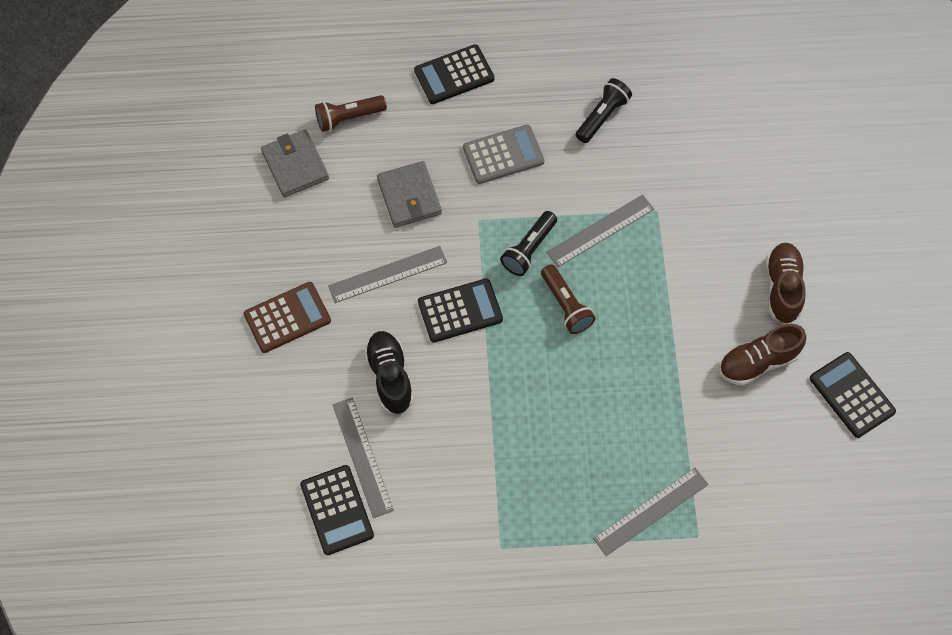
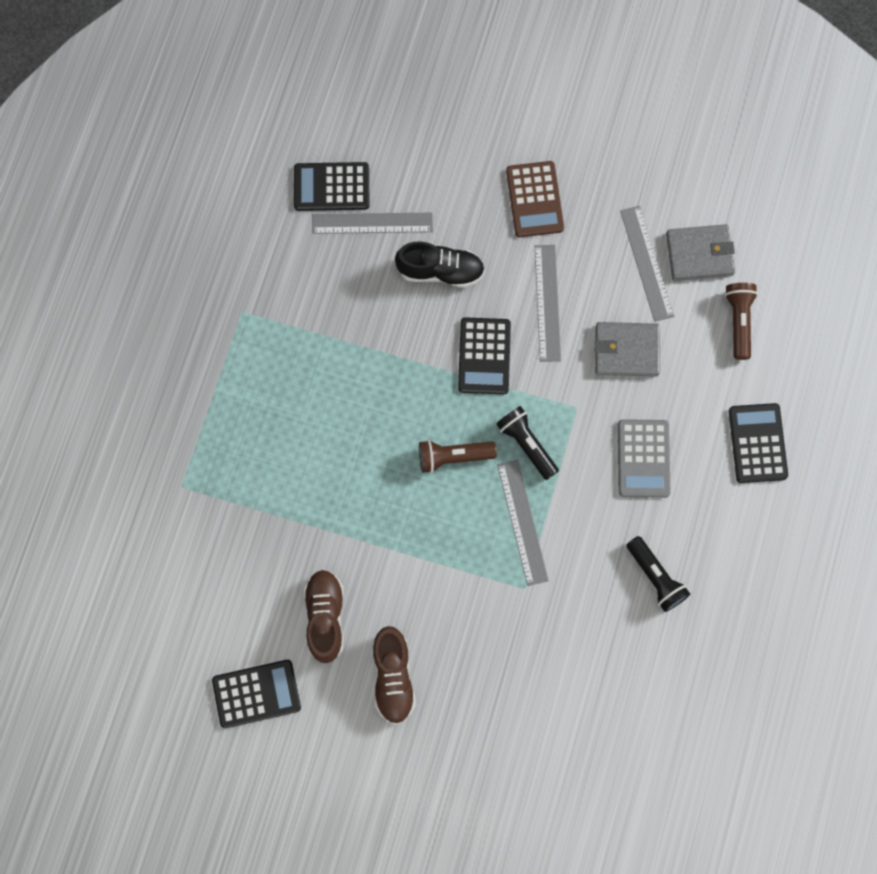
camera: 110 degrees right, 10 degrees up
(651, 511) = (221, 454): grey ruler -> grey ruler (646, 263)
(782, 288) = (393, 677): brown shoe -> brown shoe turned 60 degrees clockwise

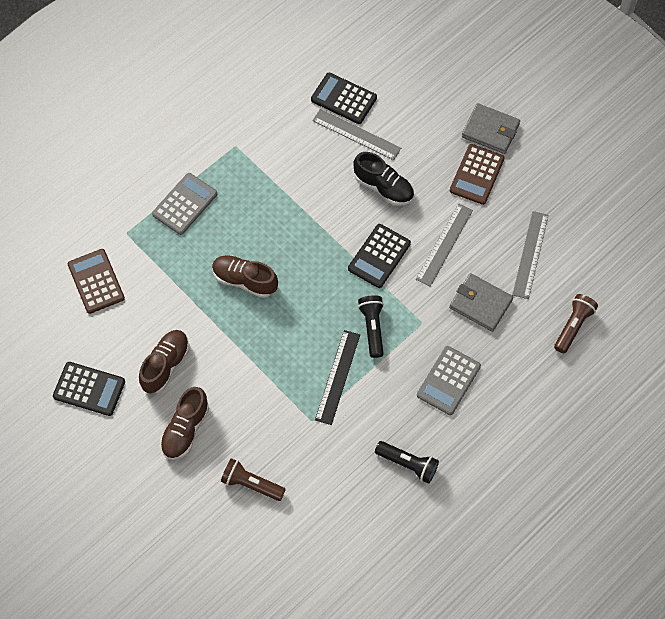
camera: 30 degrees right, 10 degrees down
(184, 564) = (96, 281): none -> brown calculator
(228, 415) = (185, 204): none -> grey calculator
(352, 468) = (245, 280): none -> brown shoe
(453, 457) = (317, 309): brown flashlight -> brown flashlight (251, 484)
(522, 522) = (338, 377): grey ruler -> black ruler
(655, 577) = (408, 464): black flashlight -> black flashlight turned 60 degrees counterclockwise
(699, 254) = (572, 267): grey wallet -> grey wallet (490, 130)
(757, 443) = (537, 414): black calculator -> none

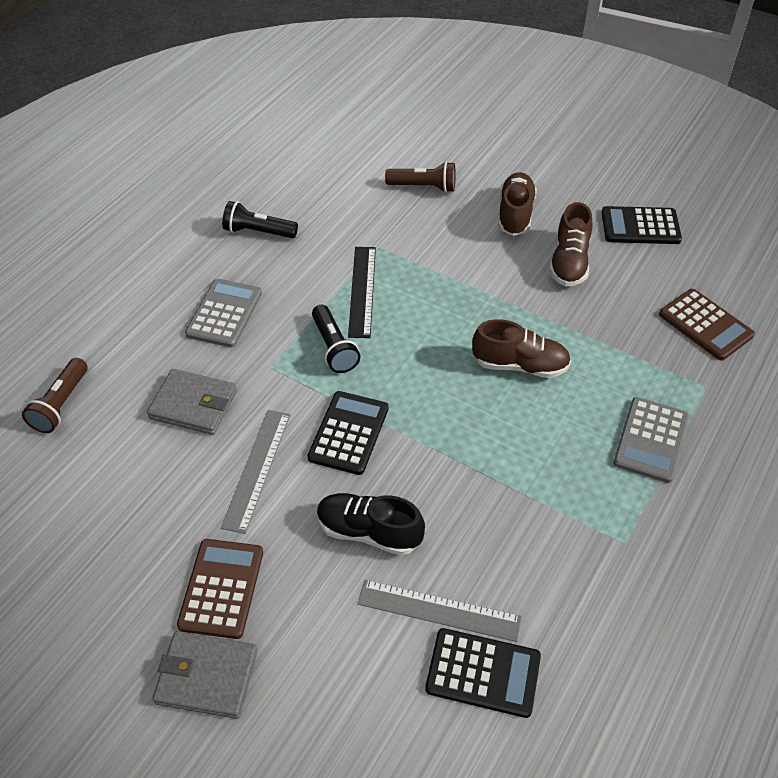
camera: 165 degrees right, 15 degrees down
(530, 254) = (125, 484): grey ruler -> none

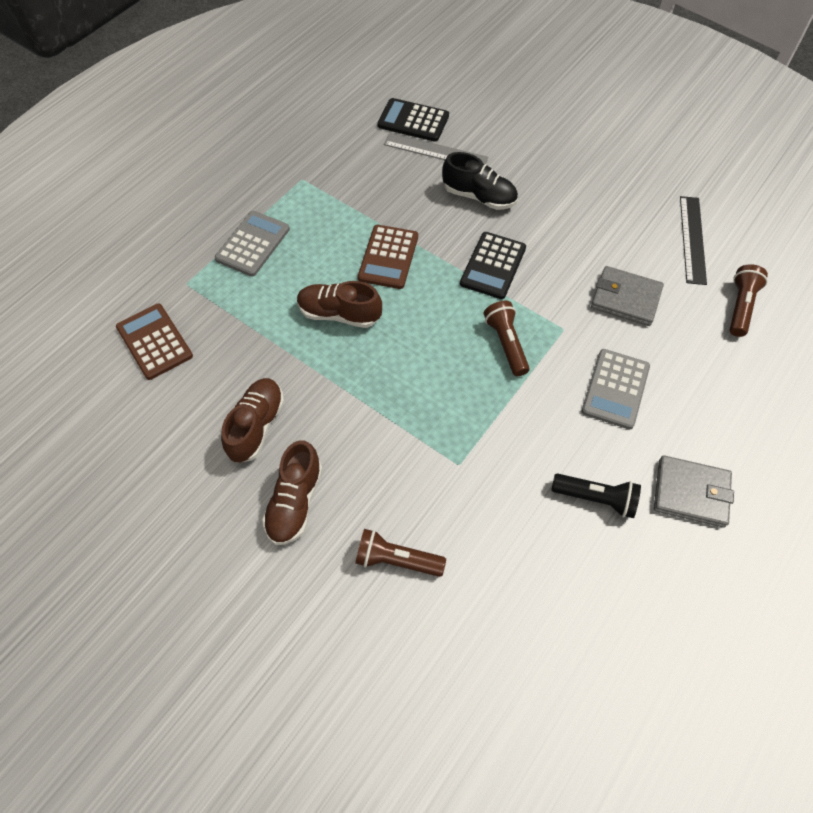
camera: 175 degrees left, 10 degrees up
(207, 677) = (579, 129): grey wallet -> grey wallet (691, 493)
(221, 588) = (578, 171): brown calculator -> brown calculator (388, 257)
(257, 469) = (564, 243): grey ruler -> none
(334, 348) = (506, 343): black flashlight -> brown flashlight
(362, 291) = (478, 406): black ruler -> black ruler (692, 239)
(640, 226) = (158, 471): black calculator -> none

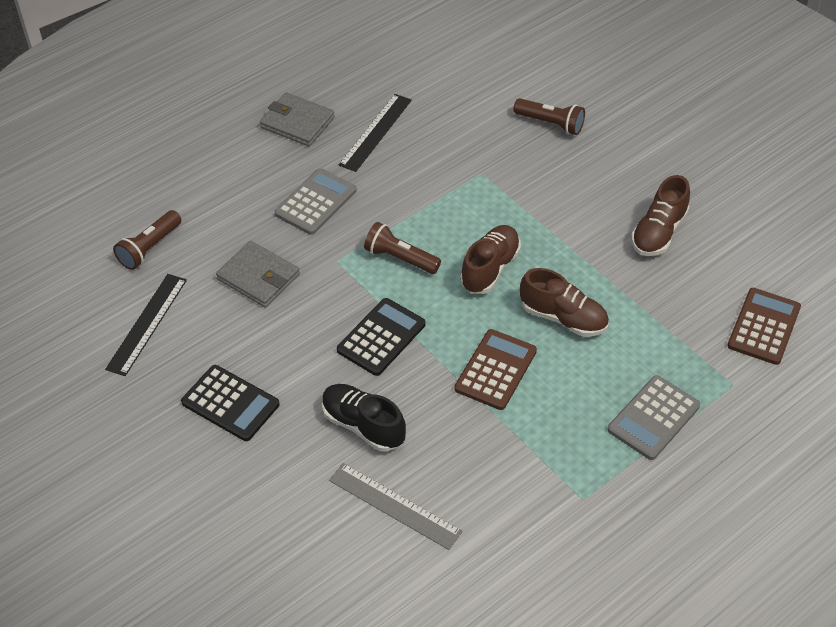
camera: 165 degrees left, 10 degrees down
(154, 342) = (764, 327): brown calculator -> brown calculator turned 135 degrees counterclockwise
(295, 502) = (628, 172): brown shoe -> brown shoe (490, 268)
(413, 121) = (409, 565): black calculator -> black calculator (230, 403)
(506, 343) = (400, 258): brown flashlight -> brown flashlight turned 120 degrees clockwise
(596, 498) = (376, 132): black flashlight -> black ruler

